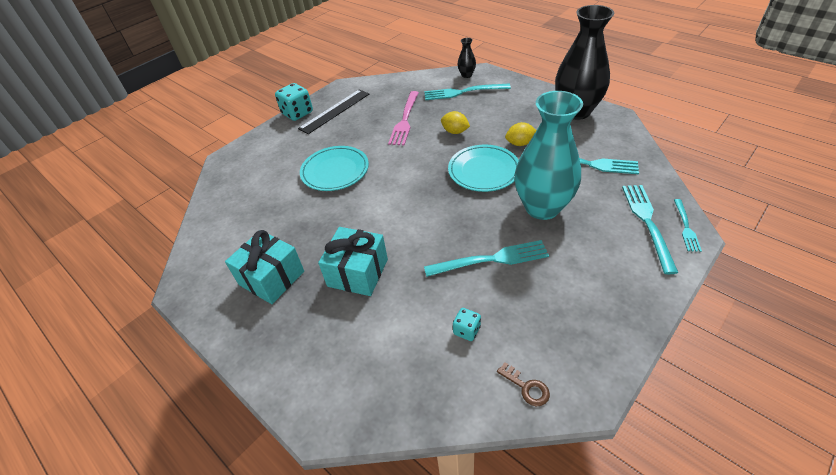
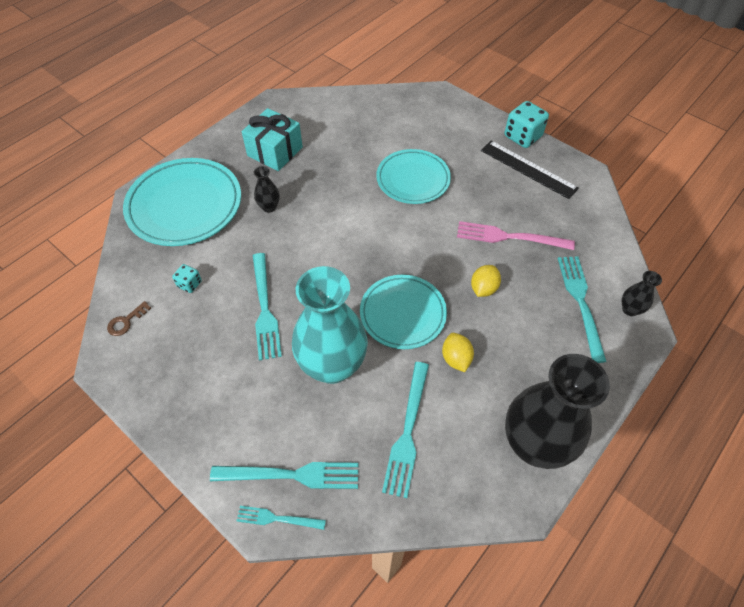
camera: 85 degrees right, 10 degrees up
(345, 358) = (185, 205): none -> turquoise plate
(357, 272) = (269, 207): turquoise gift -> black vase

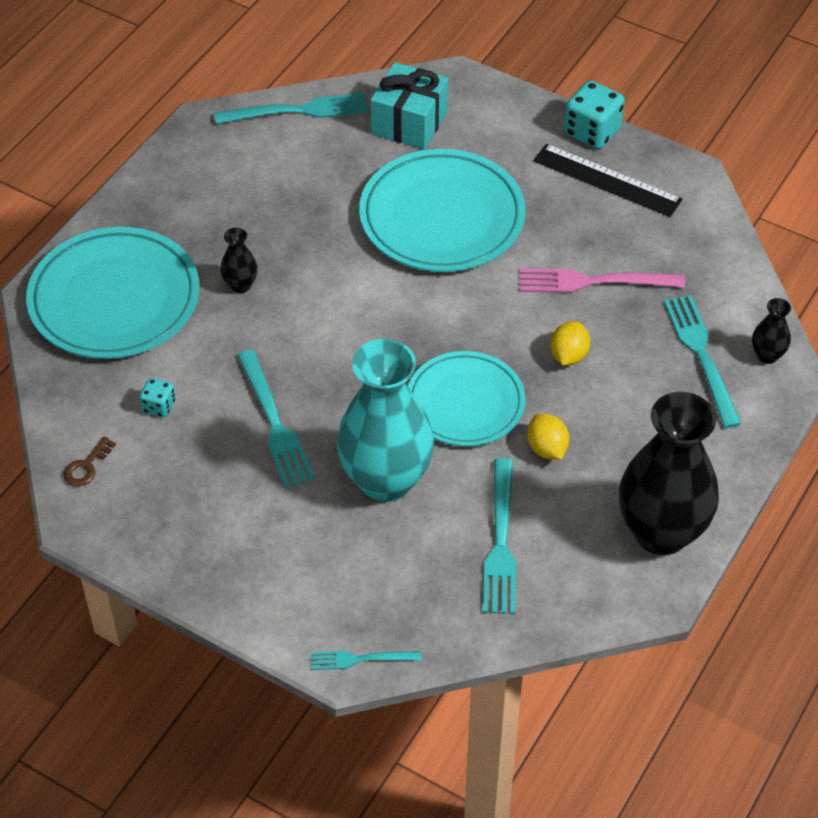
camera: 10 degrees left, 5 degrees down
(275, 151) = (225, 201): turquoise gift -> turquoise gift (409, 123)
(293, 475) = (367, 611): turquoise fork -> turquoise fork (299, 110)
(413, 179) = (442, 217): turquoise plate -> turquoise plate, size x1.51

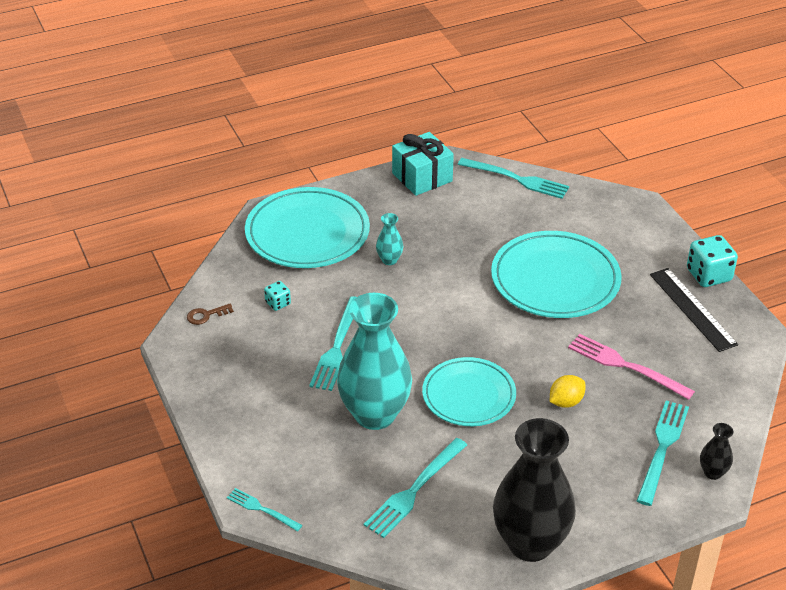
camera: 35 degrees right, 10 degrees down
(240, 285) = (389, 260): black vase -> turquoise vase
(409, 123) = (584, 216): turquoise gift -> turquoise gift (422, 177)
(547, 448) = (498, 450): yellow lemon -> none

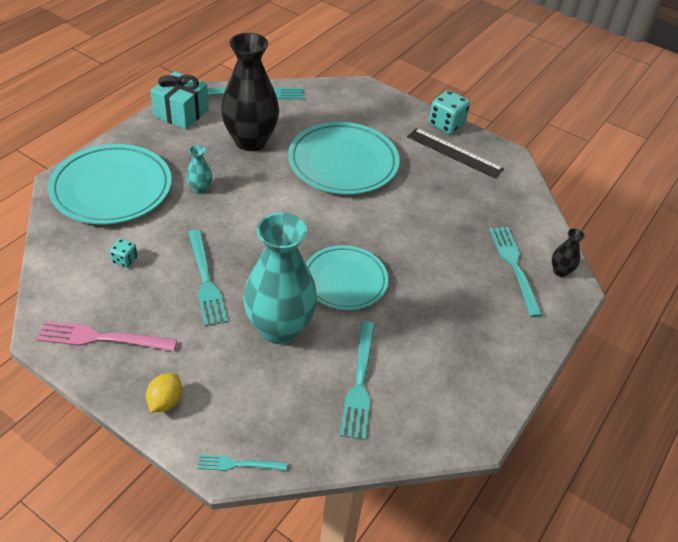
camera: 35 degrees left, 5 degrees up
(206, 315) = (61, 295): brown key -> none
(530, 543) = (481, 388): black vase -> black vase (250, 141)
(566, 402) = (421, 257): yellow lemon -> yellow lemon (165, 401)
(624, 365) = (441, 212): pink fork -> pink fork (100, 338)

